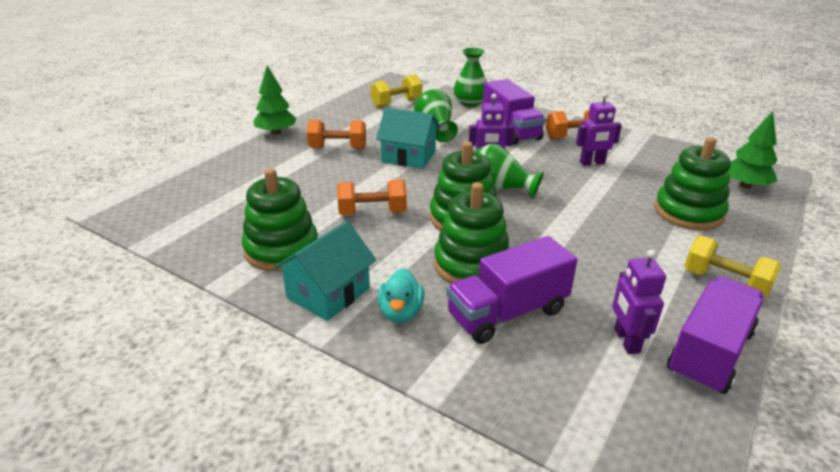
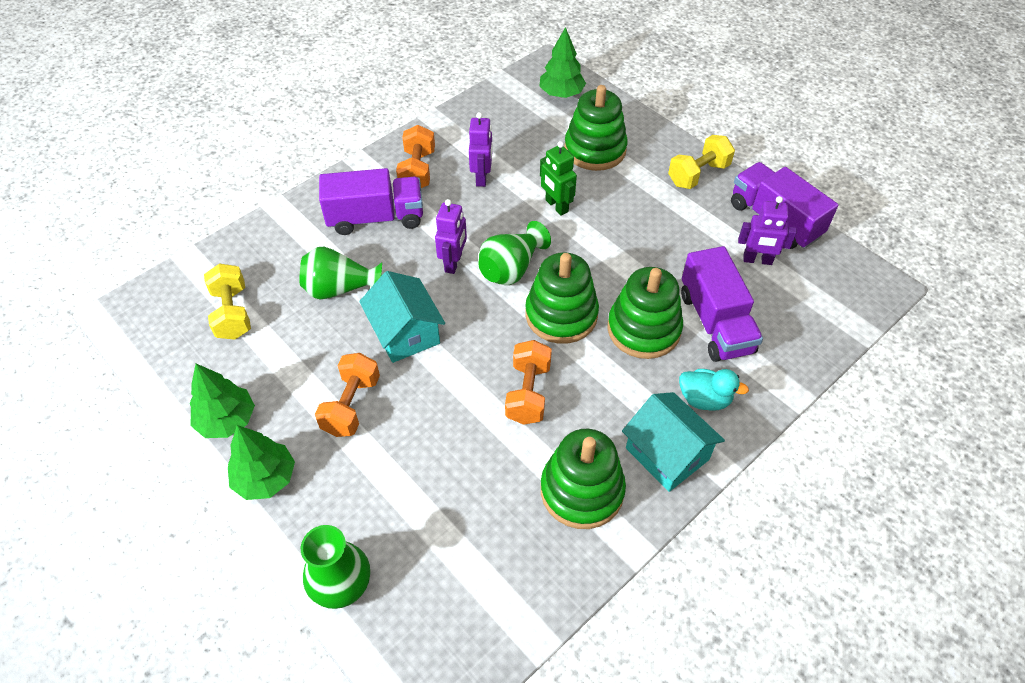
camera: 75 degrees left, 20 degrees up
(315, 116) = (227, 420): none -> green tree
(408, 156) = (405, 333): turquoise house -> turquoise house turned 60 degrees counterclockwise
(470, 102) = (273, 233): green vase -> green vase (340, 583)
(591, 201) = (556, 206): none -> green robot

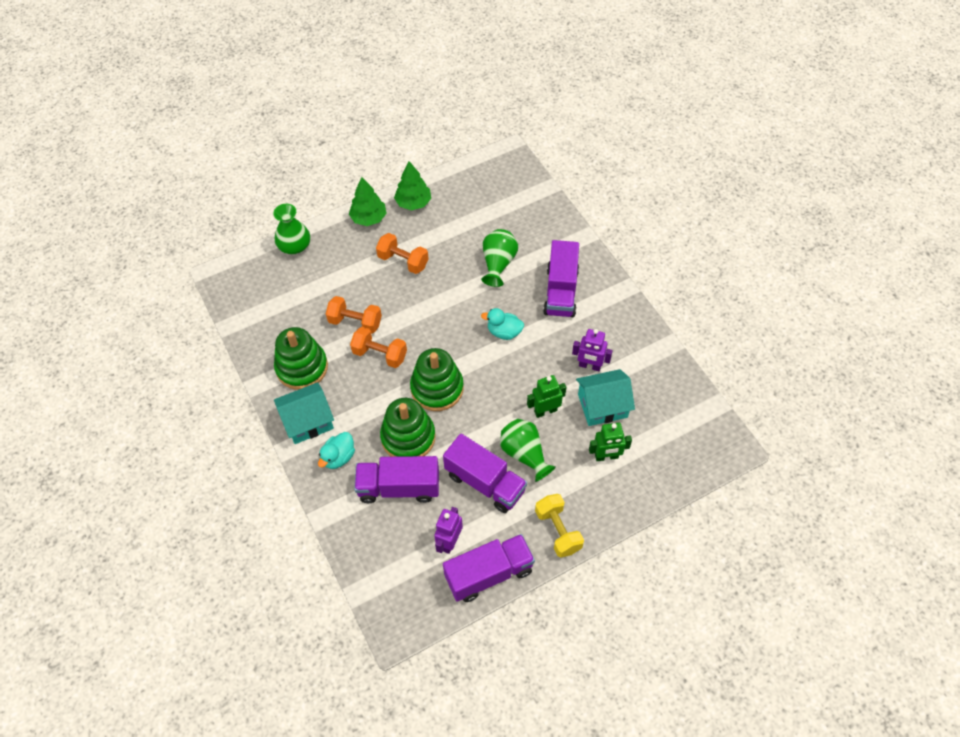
camera: 105 degrees right, 5 degrees up
(232, 313) = (494, 207): yellow dumbbell -> none
(405, 333) = (450, 295): turquoise house -> turquoise house (602, 406)
(417, 171) = (606, 324): orange dumbbell -> orange dumbbell (355, 322)
(453, 263) = (504, 332): purple robot -> turquoise duck
(511, 269) = (488, 366): green vase -> green vase (524, 454)
(561, 94) = (688, 449): green tree -> none
(595, 150) = (606, 456): green stacking toy -> green robot
(671, 243) = (485, 482): none -> purple truck

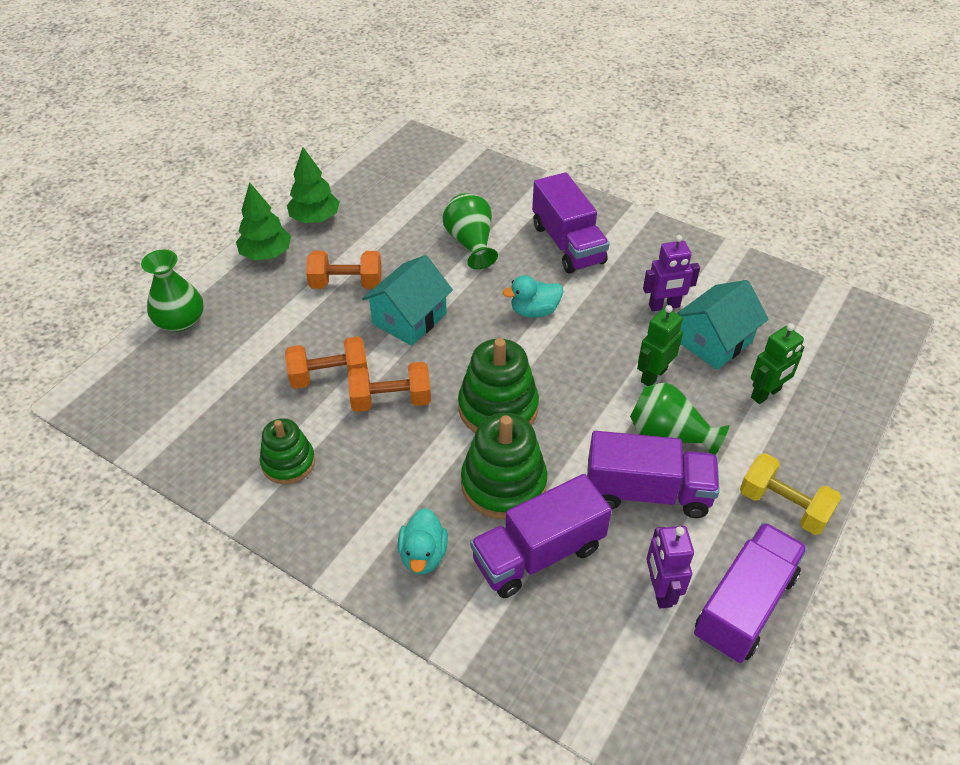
camera: 30 degrees left, 10 degrees down
(302, 367) = (288, 462): green stacking toy -> green stacking toy, size x0.64
(308, 421) = (344, 528): turquoise house -> turquoise house (409, 318)

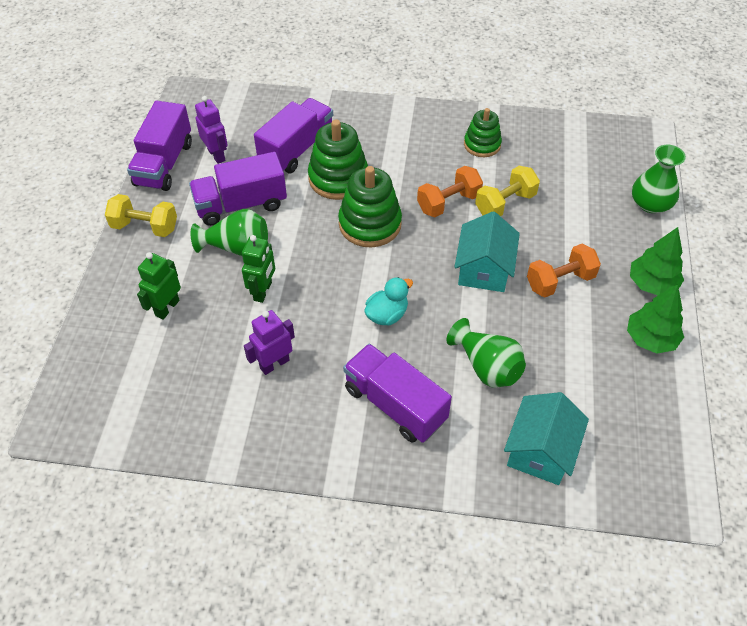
camera: 155 degrees right, 5 degrees up
(329, 376) = (505, 204): orange dumbbell -> yellow dumbbell
(423, 555) = (364, 127): turquoise duck -> none
(714, 341) = (219, 342): turquoise house -> turquoise house (540, 451)

